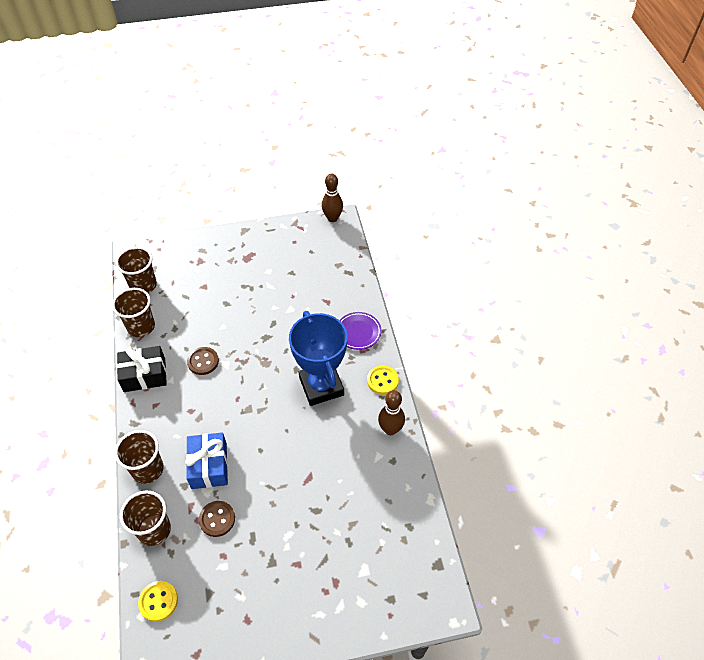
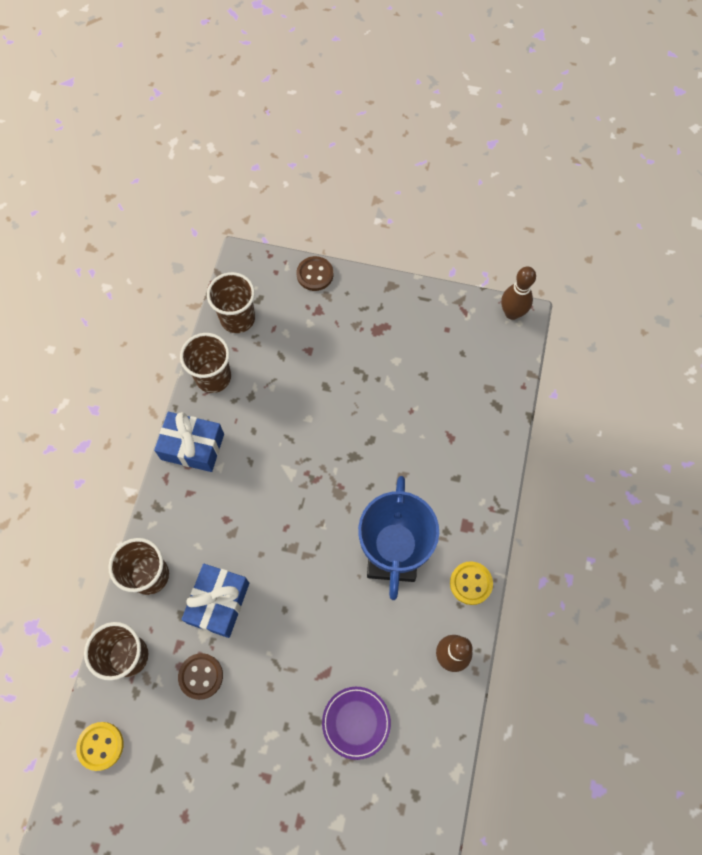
camera: 25 degrees right, 15 degrees up
(144, 375) = (192, 446): black gift -> blue gift
(203, 361) = (266, 458): brown button -> brown button (315, 274)
(358, 332) = (471, 500): purple plate -> purple plate (356, 722)

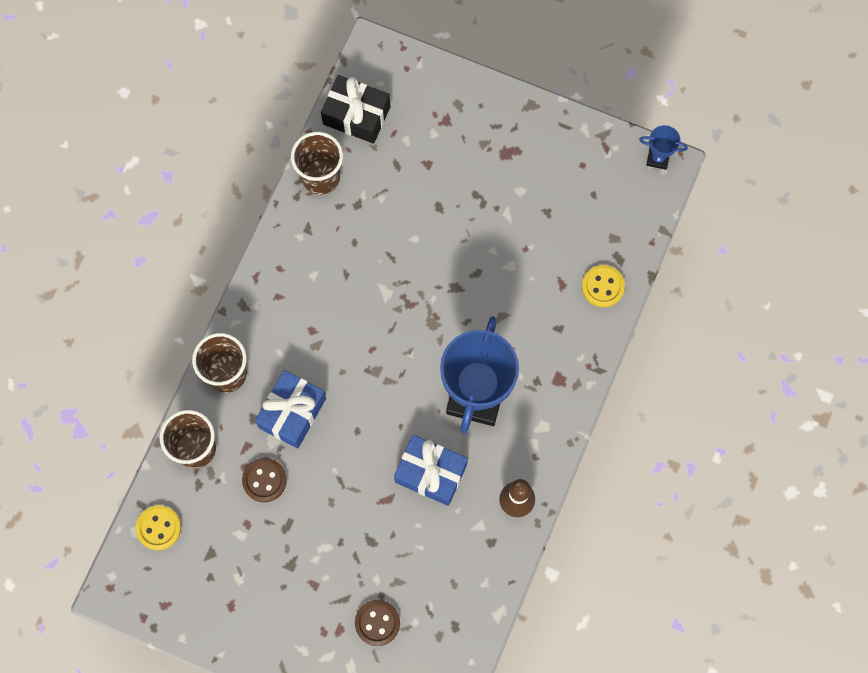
camera: 10 degrees right, 5 degrees up
(192, 446) = (288, 248): blue gift -> blue gift (430, 473)
(237, 318) = (356, 115): brown cup -> black gift
(315, 274) = (449, 78): brown button -> brown button (377, 623)
(356, 722) = (410, 550): purple plate -> none
(471, 583) = (551, 437): yellow button -> yellow button (602, 286)
(512, 313) = (658, 158): brown bowling pin -> blue trophy

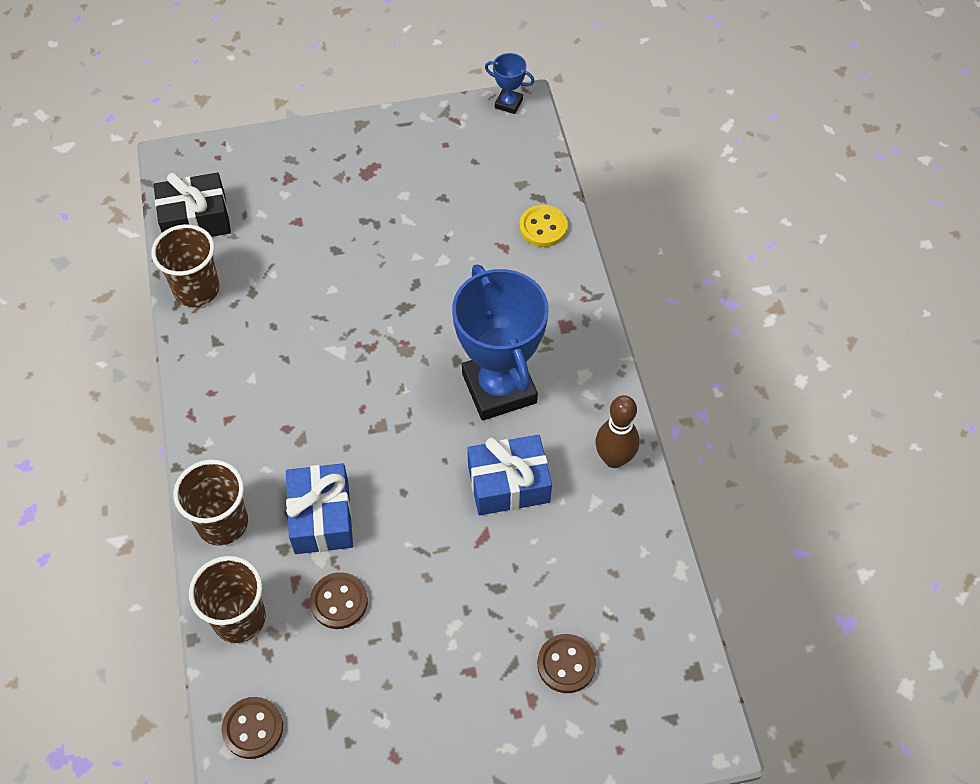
camera: 35 degrees left, 15 degrees down
(159, 528) = (253, 728): yellow button -> brown button
(658, 158) = (508, 103): blue trophy -> blue trophy turned 45 degrees clockwise

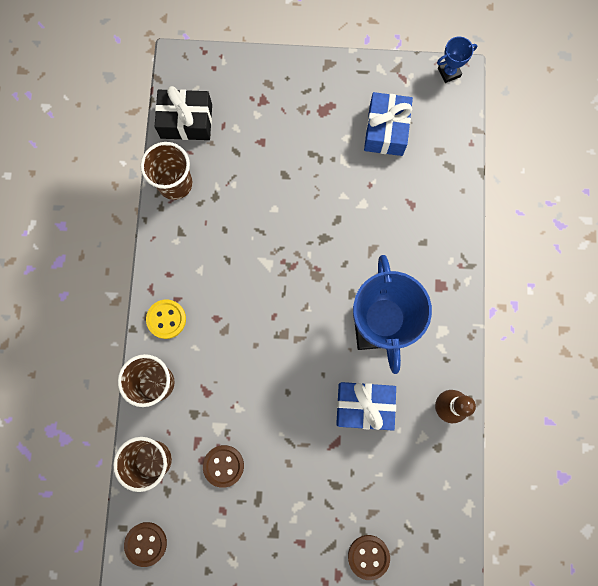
camera: 15 degrees right, 20 degrees up
(321, 517) = (226, 397): blue gift -> blue gift (386, 130)
(508, 103) = (449, 72): blue trophy -> blue trophy turned 60 degrees counterclockwise
(543, 227) = (446, 194): yellow button -> yellow button (166, 319)

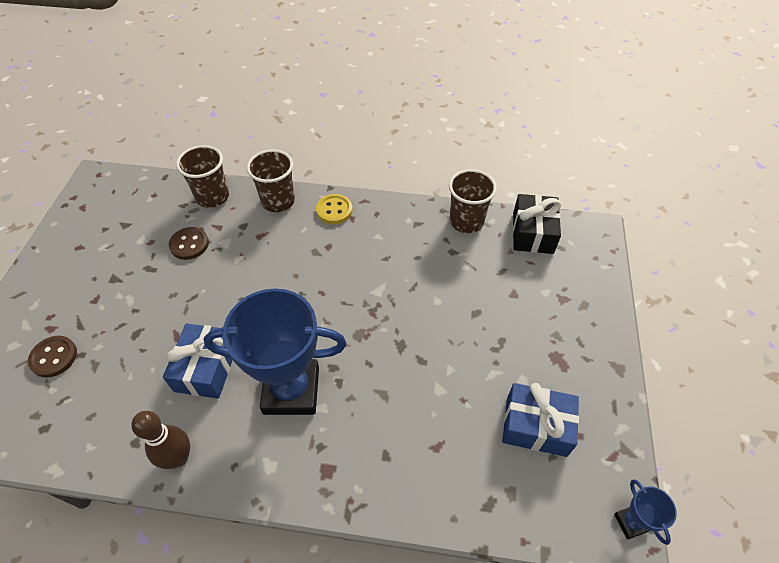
camera: 95 degrees right, 25 degrees down
(146, 543) = (146, 190): brown button -> none

